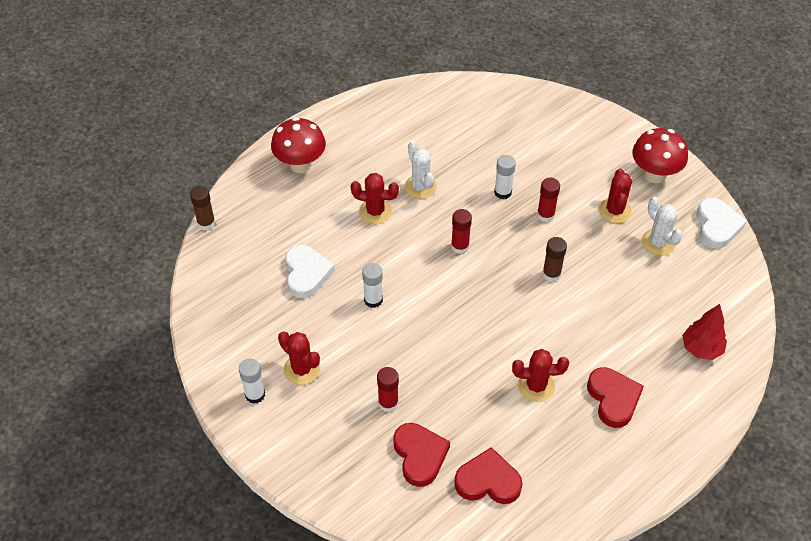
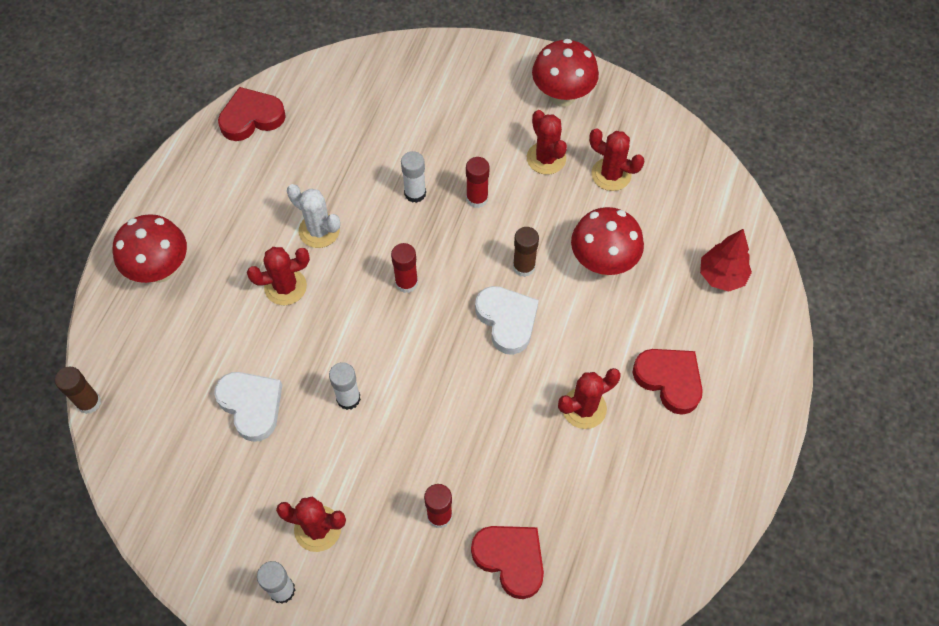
camera: 30 degrees left, 10 degrees up
(488, 481) = (599, 548): red heart -> red heart (251, 118)
(613, 298) = (602, 262): none -> red mushroom
(658, 242) = (611, 174): white cactus -> red cactus
(717, 226) = (658, 126): white heart -> white heart (507, 320)

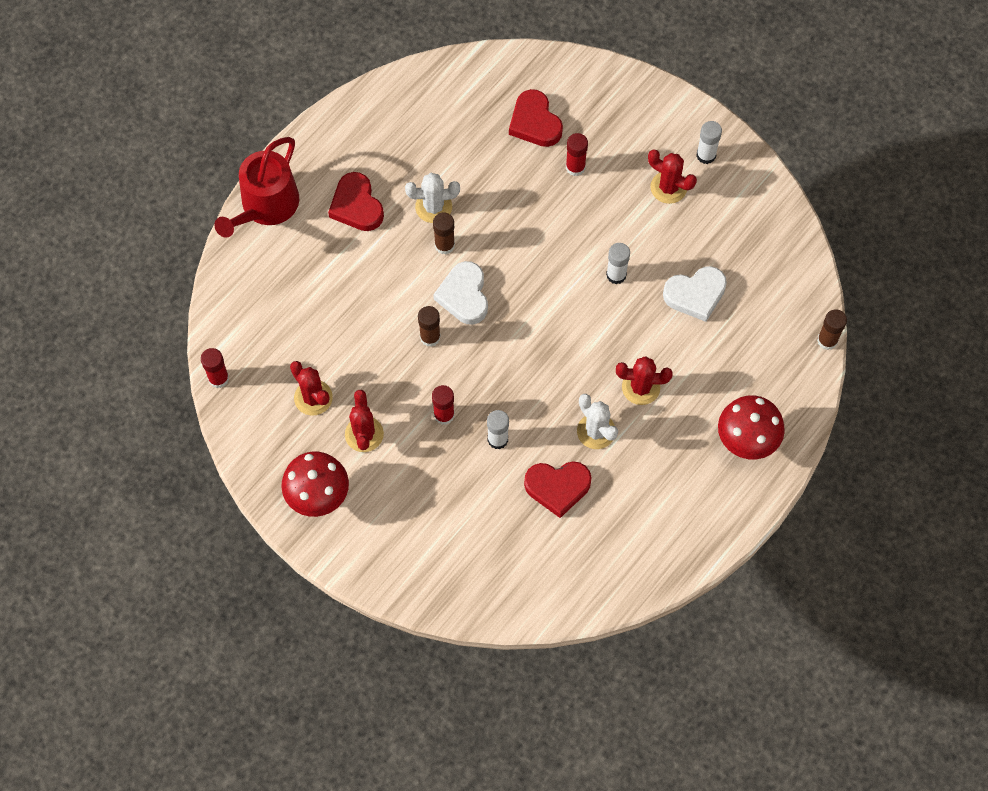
camera: 160 degrees left, 5 degrees up
(251, 118) = (626, 575): red heart -> red heart (557, 487)
(251, 405) = (695, 295): white heart -> white heart turned 90 degrees counterclockwise
(406, 283) = (535, 356): red glue stick -> red glue stick (218, 378)
(552, 368) = (444, 245): none -> brown glue stick
(584, 408) = (433, 207): red cactus -> white cactus
(602, 262) = (361, 318): red mushroom -> none
(721, 276) = (268, 273): red tree -> none
(766, 346) = (266, 206): none -> red watering can

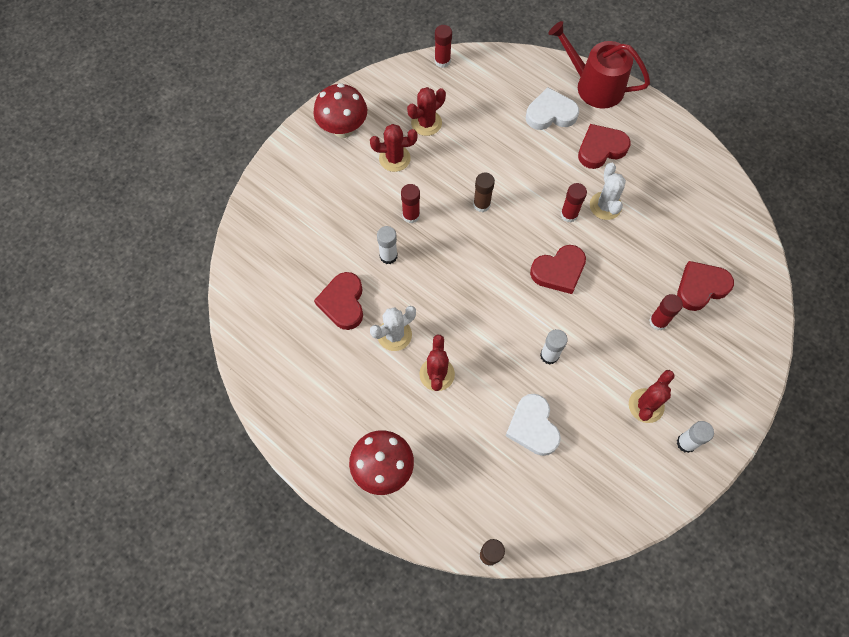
camera: 90 degrees right, 0 degrees up
(444, 245) = (569, 214): brown glue stick -> red glue stick
(464, 295) = (521, 230): white heart -> white heart (550, 113)
(516, 260) = (559, 271): none -> red heart

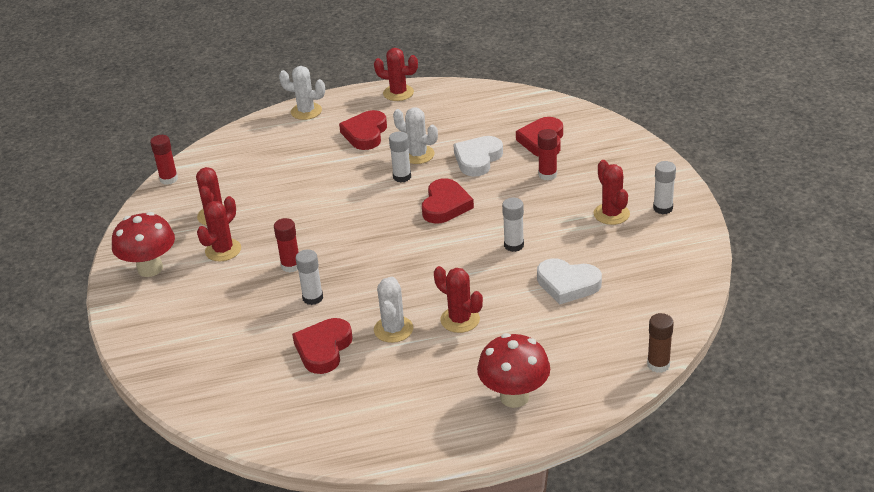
camera: 50 degrees left, 30 degrees down
(343, 303) = (323, 349): red heart -> red heart turned 75 degrees clockwise
(481, 204) = (333, 219): brown glue stick -> none
(550, 113) = (300, 144): white heart -> white heart (477, 159)
(569, 214) = (402, 177): red glue stick -> white glue stick
(594, 86) = (306, 111): red watering can -> white cactus
(674, 132) = (398, 93): none -> red cactus

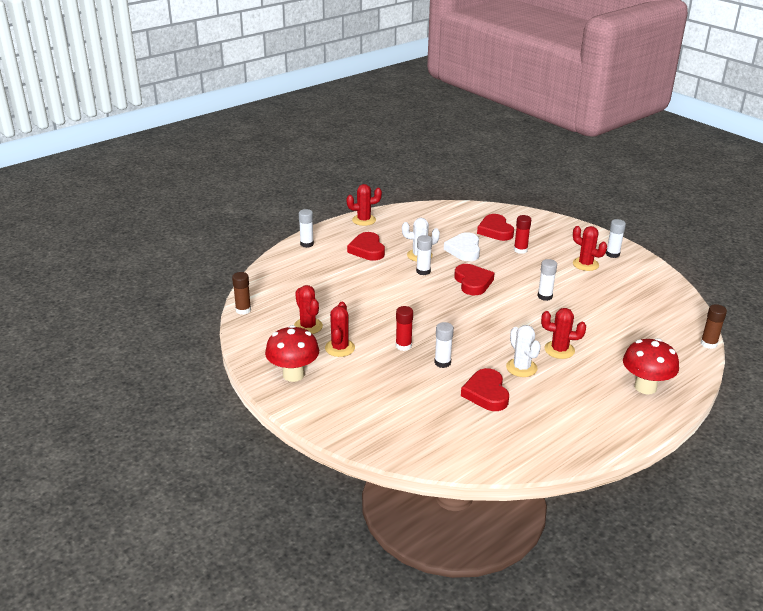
camera: 30 degrees left, 5 degrees down
(169, 179) = (243, 310): red glue stick -> brown glue stick
(306, 111) = (307, 244): white cactus -> white glue stick
(567, 284) = (604, 311): white heart -> none

